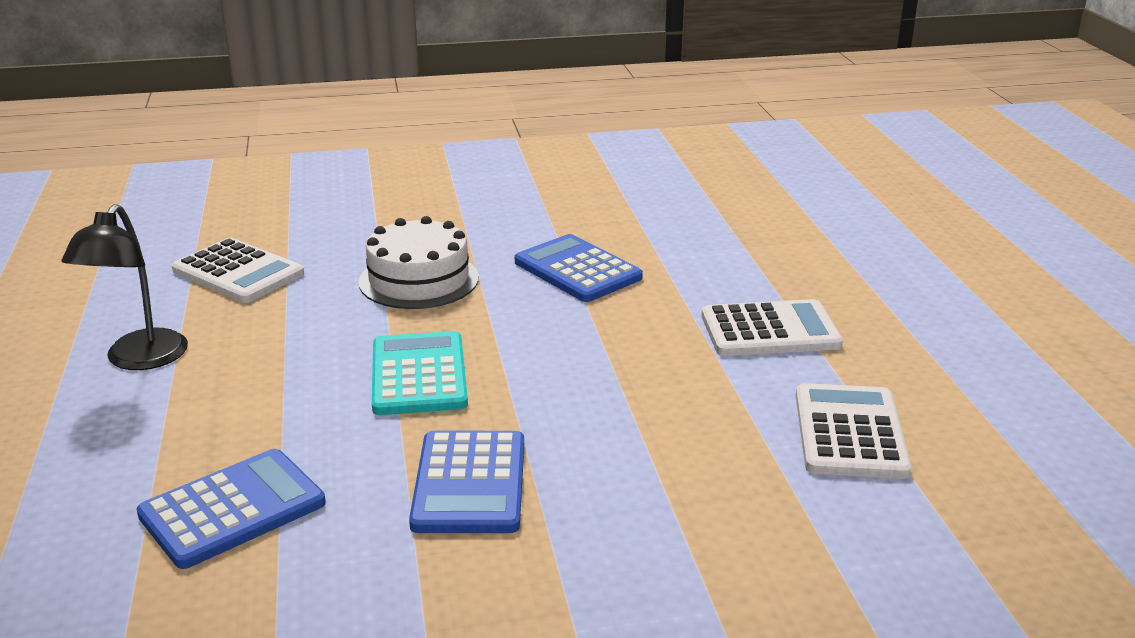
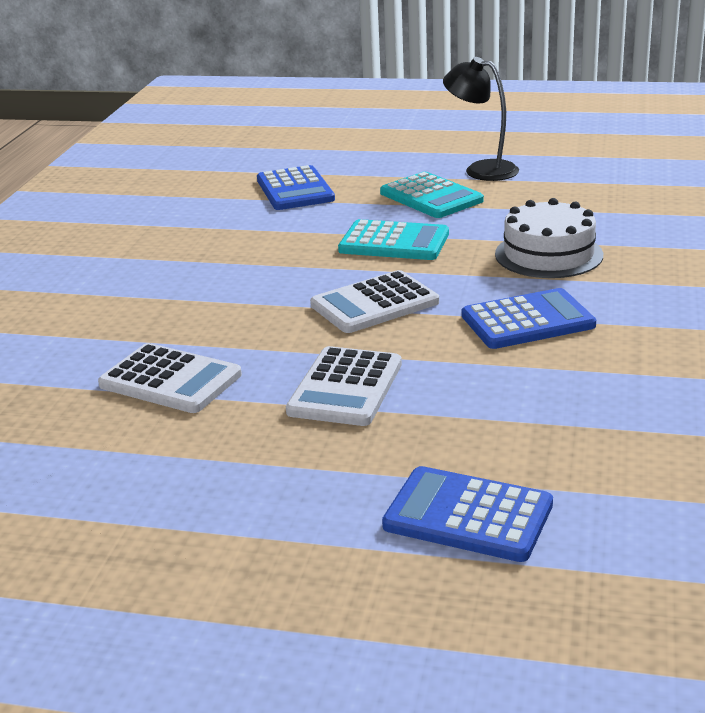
camera: 115 degrees right, 0 degrees up
(238, 272) = (600, 196): white calculator -> white calculator (374, 304)
(253, 379) = (431, 197): none -> turquoise calculator
(470, 483) = (255, 245): blue calculator -> blue calculator (468, 515)

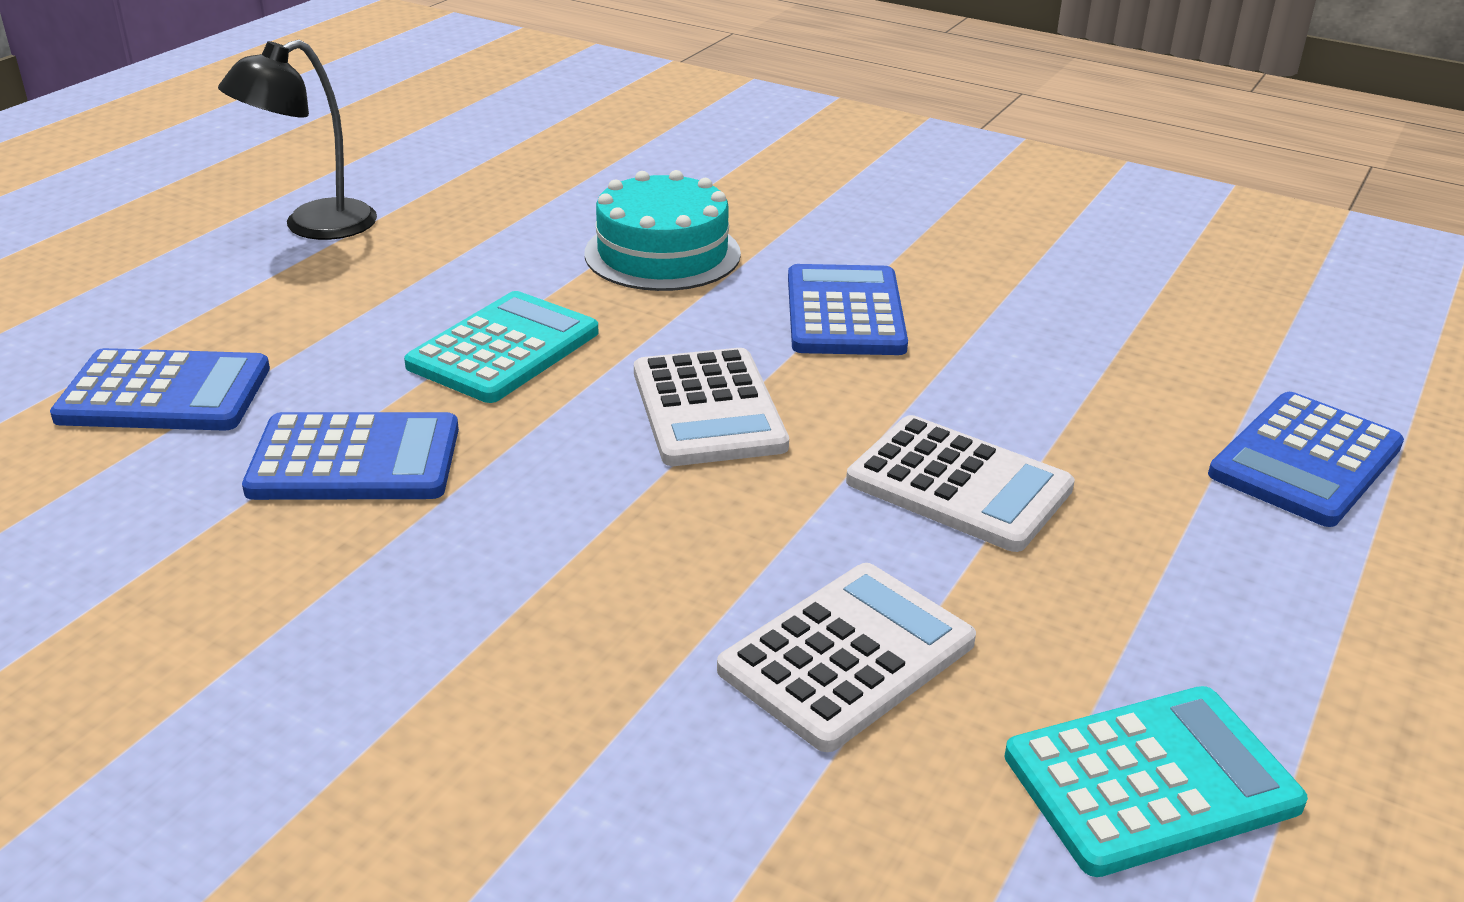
camera: 75 degrees left, 5 degrees up
(268, 238) = (355, 460): none -> blue calculator
(431, 197) = (366, 285): turquoise calculator -> turquoise calculator (1151, 781)
(548, 254) = (662, 253): white cake -> turquoise cake

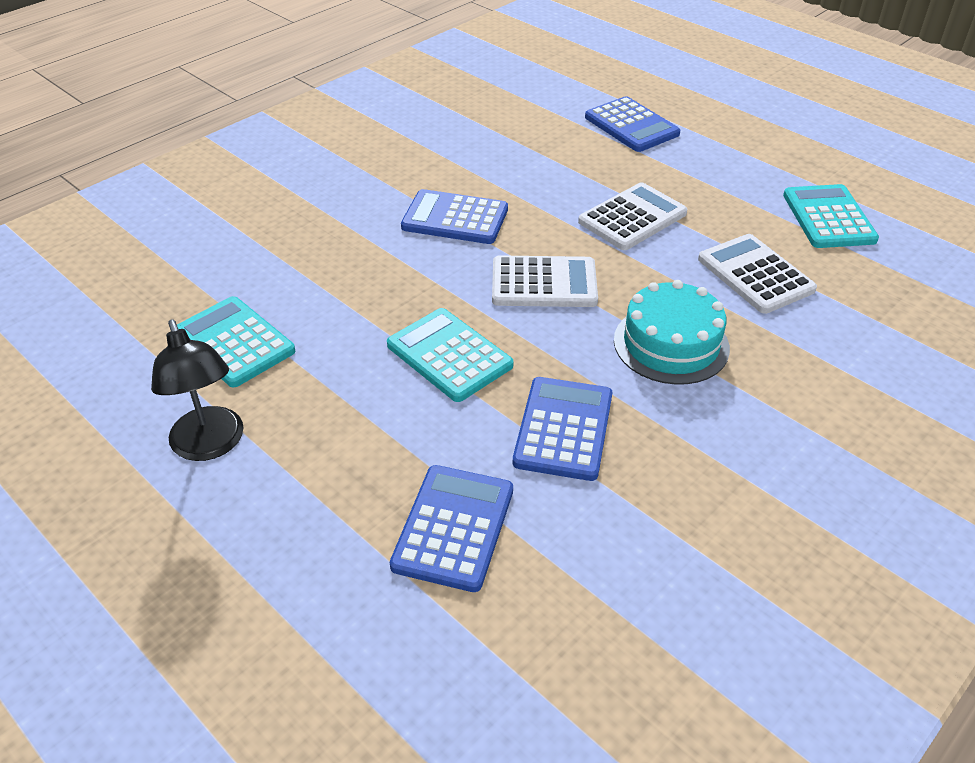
camera: 75 degrees left, 10 degrees up
(496, 208) = (234, 342): none -> turquoise calculator
(662, 253) = (348, 274): turquoise cake -> turquoise cake (671, 344)

